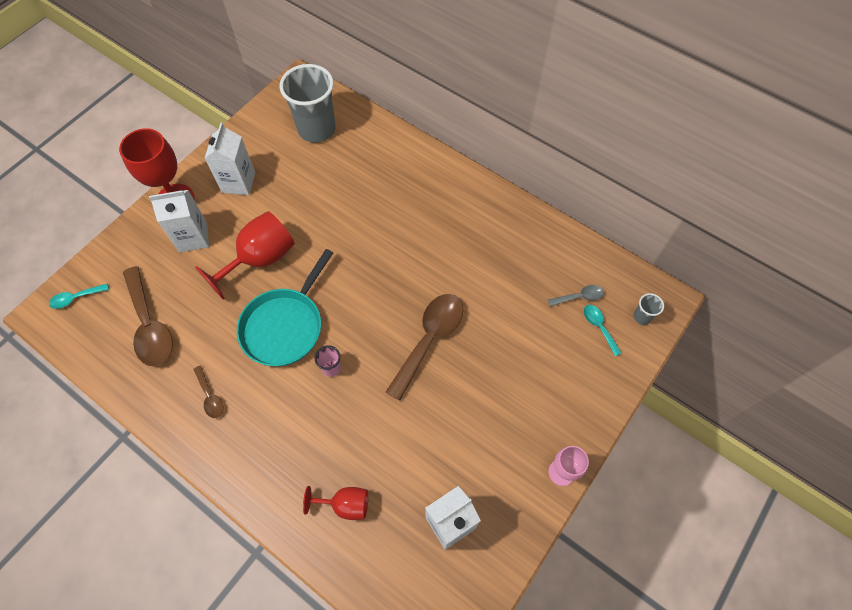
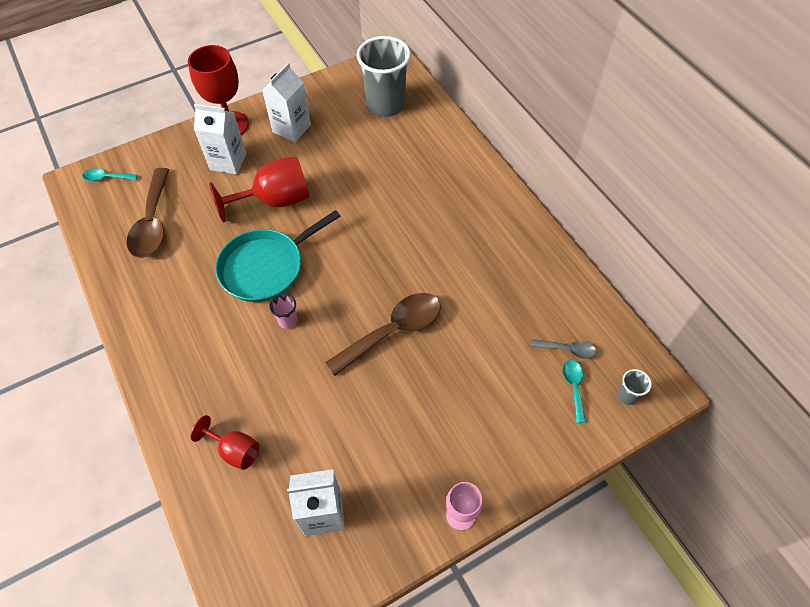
camera: 25 degrees right, 5 degrees down
(210, 396) = (169, 303): brown spoon -> none

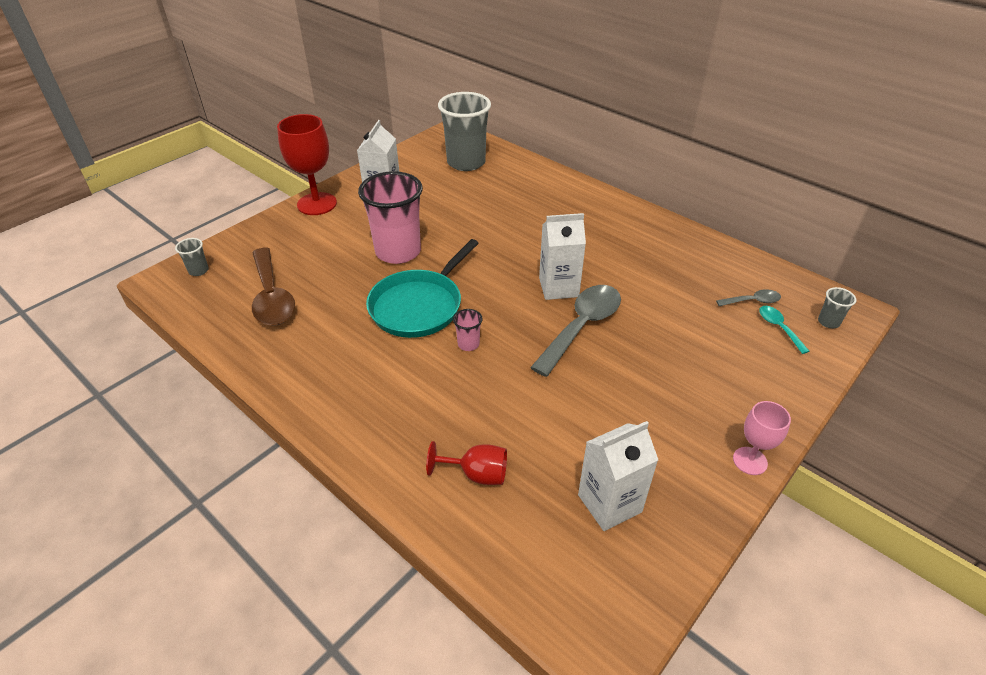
camera: 20 degrees left, 15 degrees down
(107, 178) = (198, 271): turquoise spoon -> grey cup
(228, 162) = (330, 232): white carton -> white carton (558, 287)
(275, 200) = (398, 252): red goblet -> pink cup
(393, 331) = (581, 327): brown spoon -> grey spoon

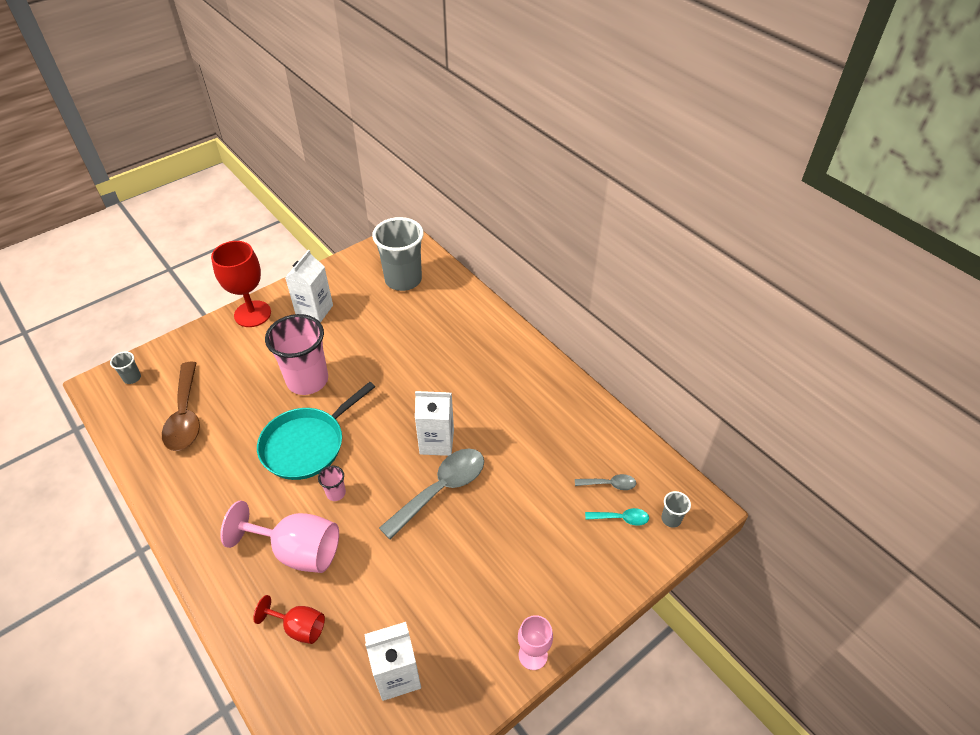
camera: 10 degrees right, 5 degrees up
(446, 402) = (297, 551): none -> pink goblet
(779, 328) = (621, 518): turquoise spoon -> turquoise spoon turned 105 degrees clockwise

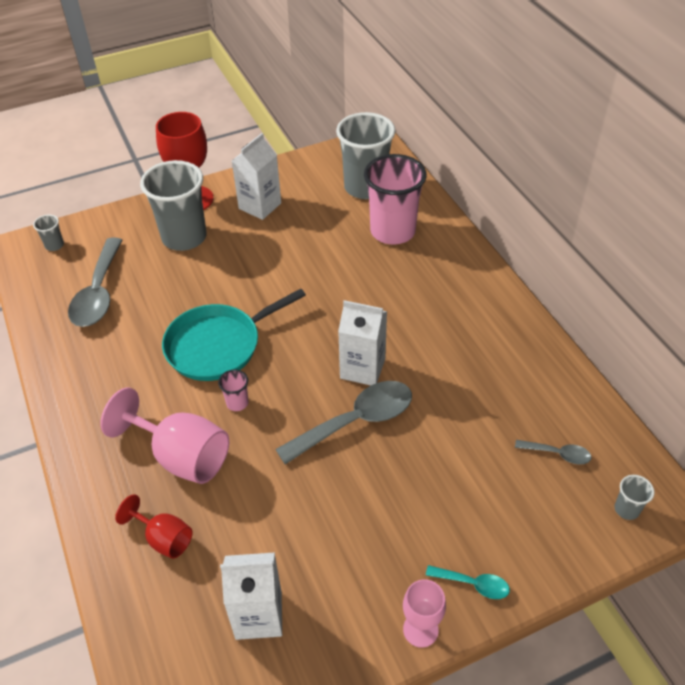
camera: 15 degrees right, 0 degrees up
(185, 415) = (98, 292): brown spoon -> grey spoon
(253, 351) = (184, 237): none -> grey cup
(307, 380) = (235, 278): pink cup -> pink cup (392, 231)
(621, 518) = (563, 496): turquoise spoon -> turquoise spoon (473, 584)

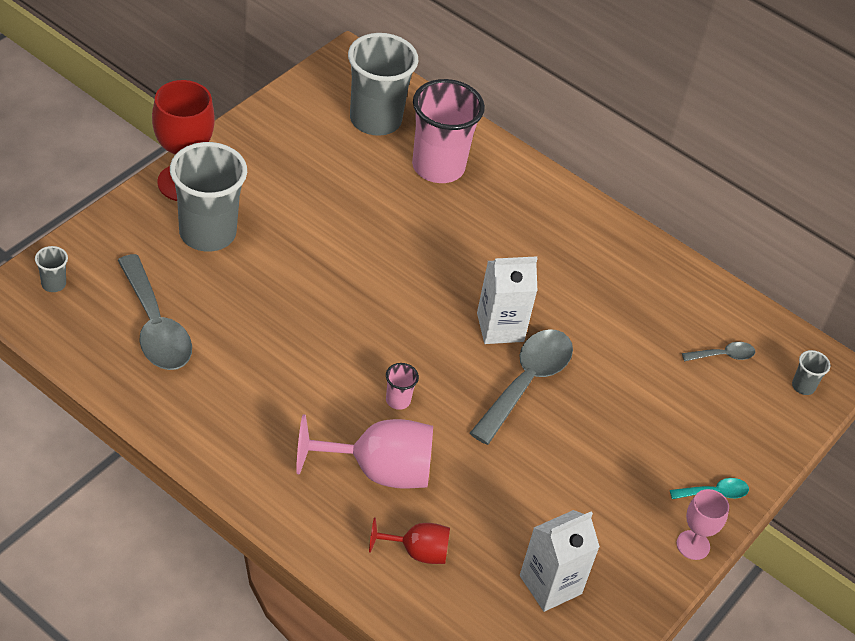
camera: 35 degrees left, 0 degrees up
(218, 345) = (335, 347): turquoise pan -> none
(260, 206) = (269, 172): white carton -> none

